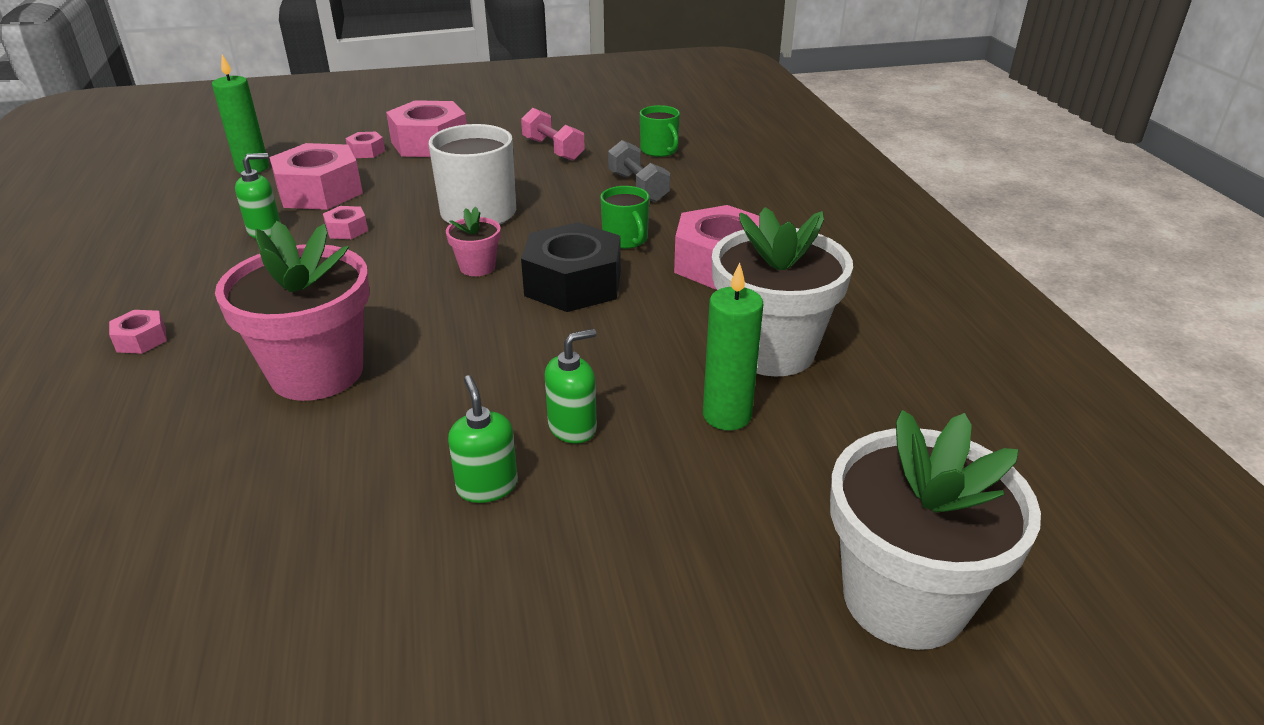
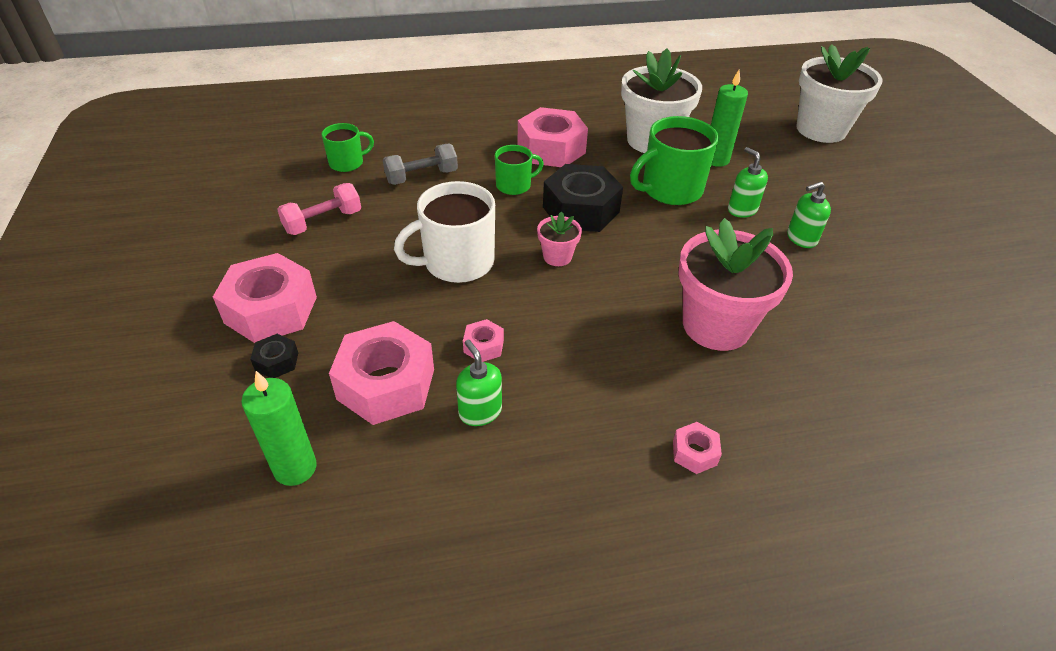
camera: 90 degrees left, 10 degrees up
(366, 151) = (277, 361): pink nut -> black nut
(626, 358) = (670, 190): none -> green mug

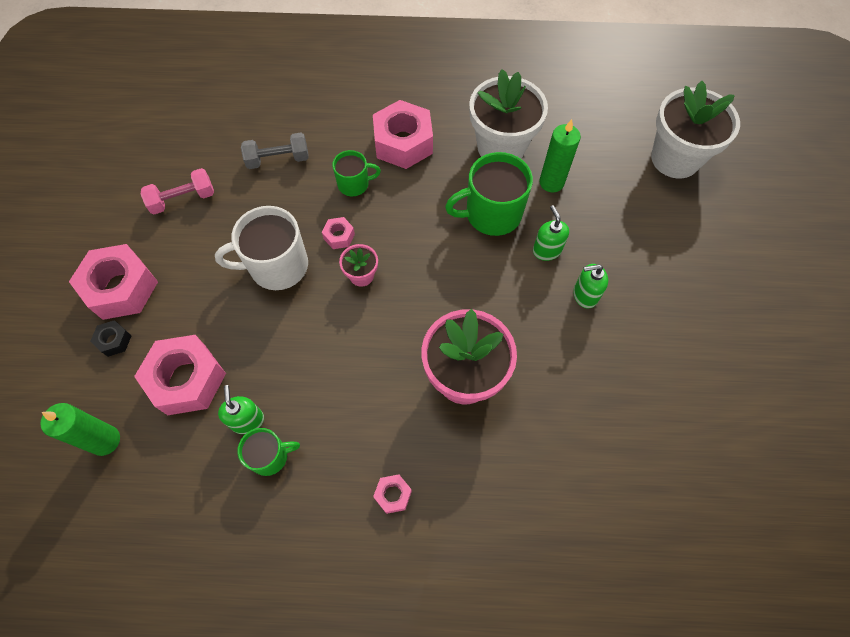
camera: 15 degrees right, 20 degrees up
(347, 163) = (220, 131): green mug -> green mug (270, 456)
(483, 346) = (270, 358): pink nut -> pink nut (339, 236)
(580, 209) = (401, 224): black nut -> none

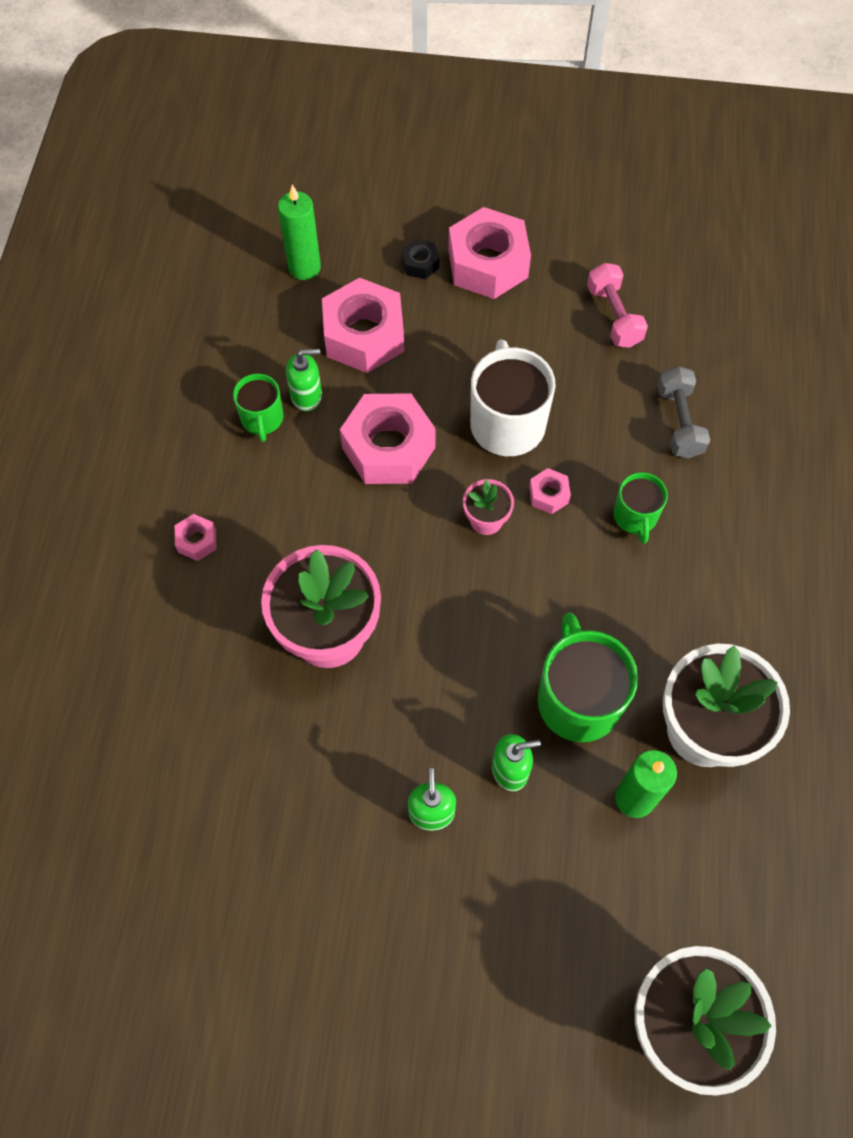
camera: 95 degrees right, 0 degrees up
(403, 143) = (711, 586): pink nut -> pink nut (388, 448)

